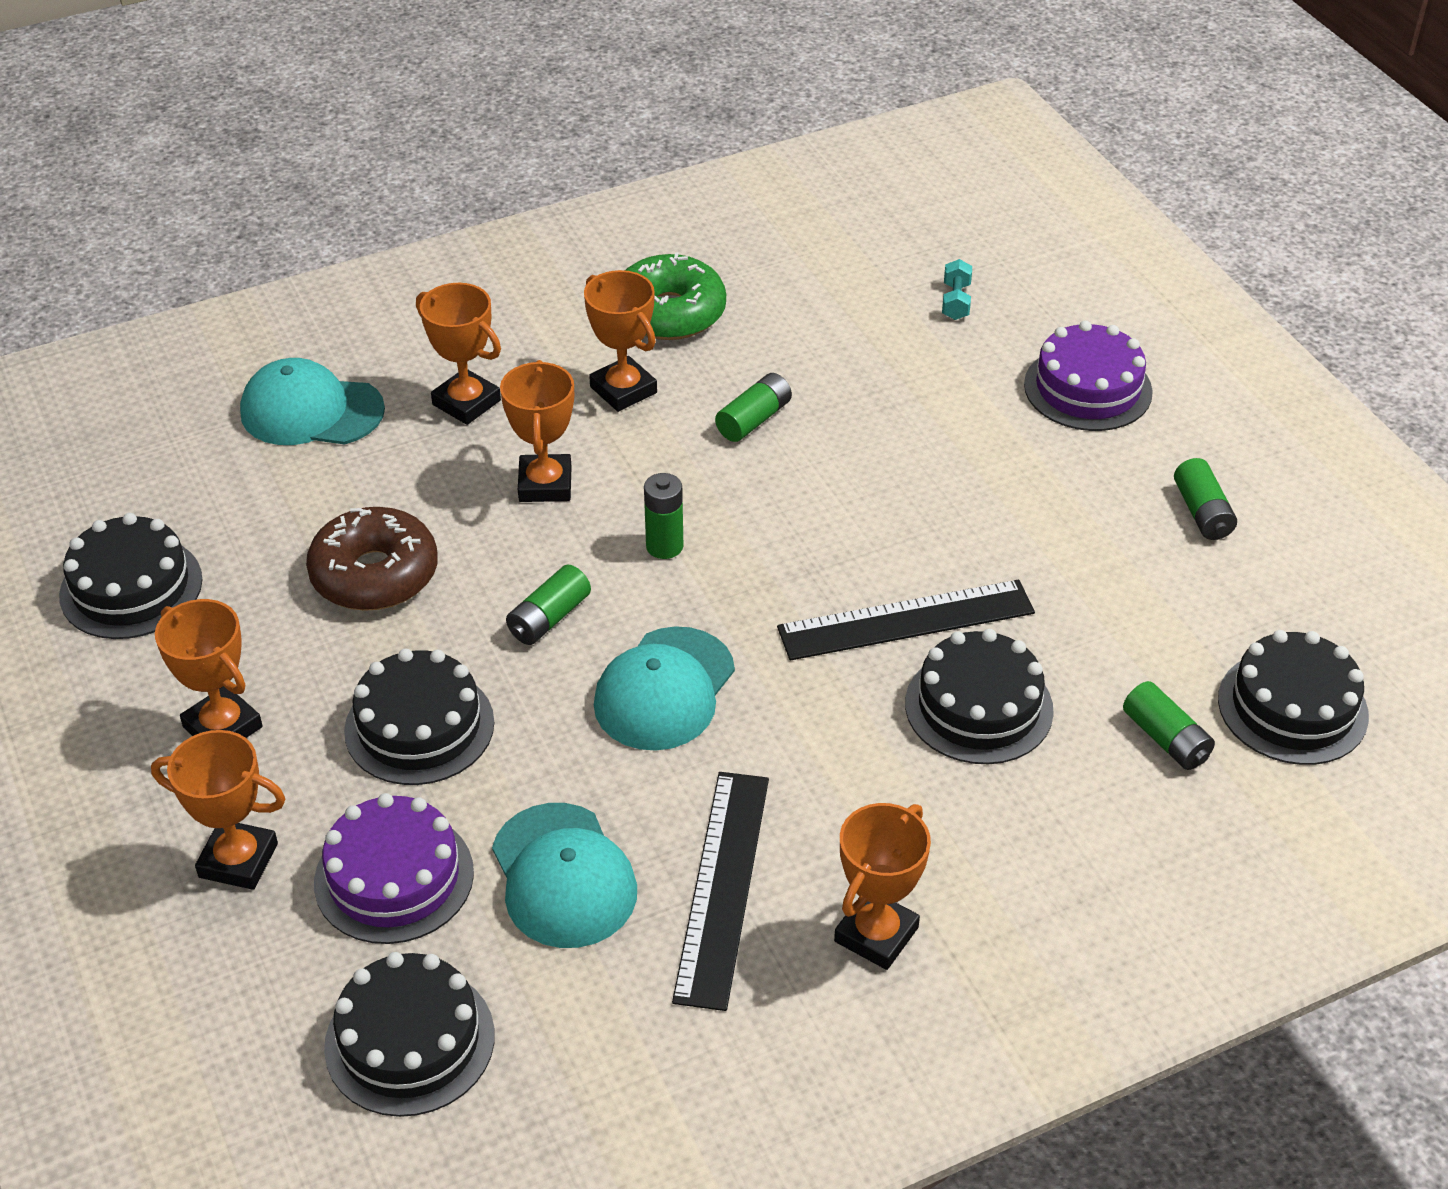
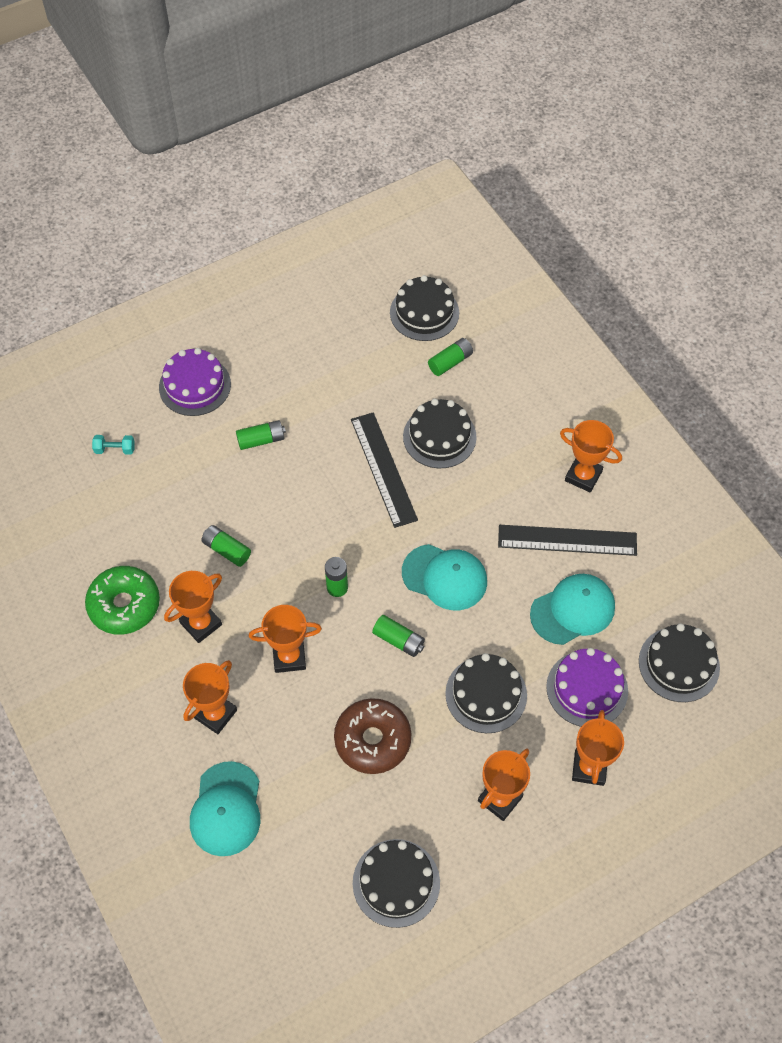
camera: 95 degrees left, 15 degrees up
(1202, 512) = (293, 339): green battery -> green battery (261, 440)

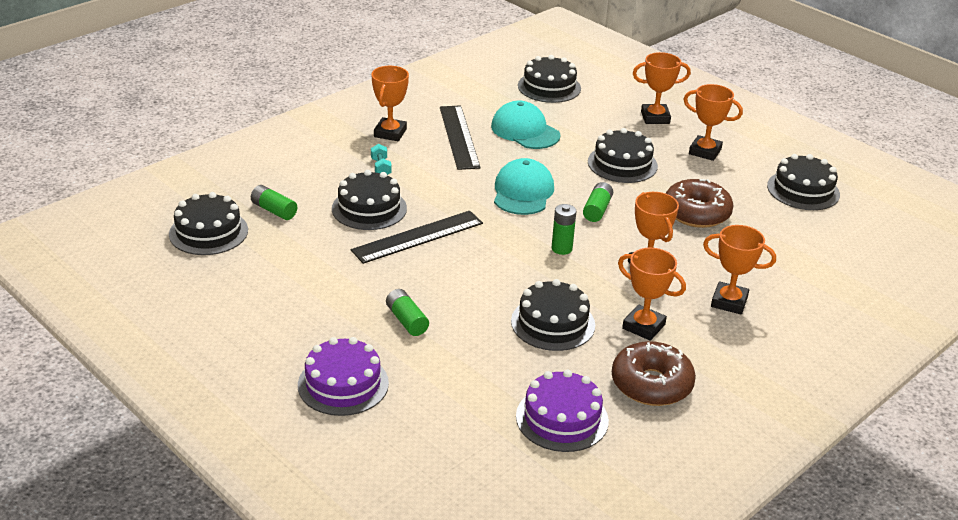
camera: 105 degrees left, 25 degrees down
(115, 449) = (455, 434): turquoise dumbbell -> turquoise dumbbell (381, 168)
(124, 605) = (651, 384): green donut -> brown donut
(226, 550) = (553, 323): green battery -> black cake
(226, 809) = (810, 281): turquoise cap -> none
(587, 689) = (591, 121): purple cake -> purple cake (562, 418)

